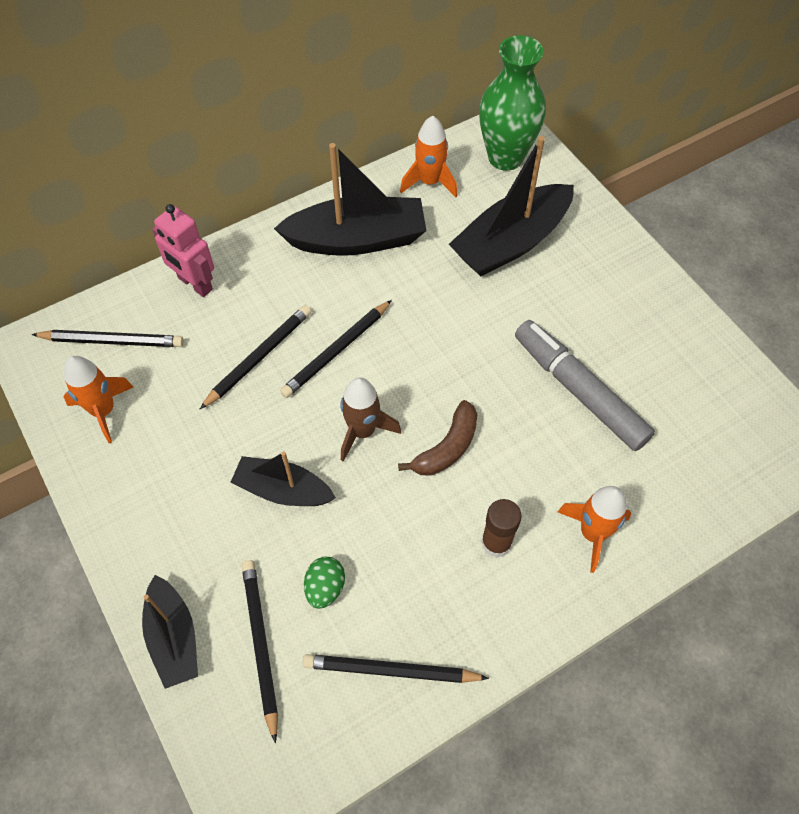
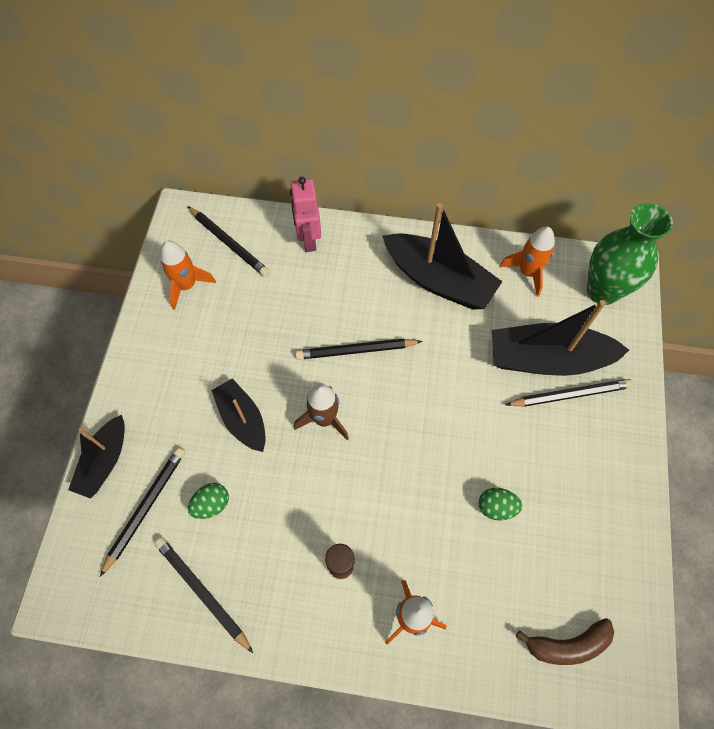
camera: 40 degrees right, 5 degrees up
(259, 357) = (304, 318): black pencil -> black pencil (570, 394)
(447, 447) = (368, 474): brown banana -> brown banana (567, 644)
(579, 391) = (496, 507): grey marker -> green egg

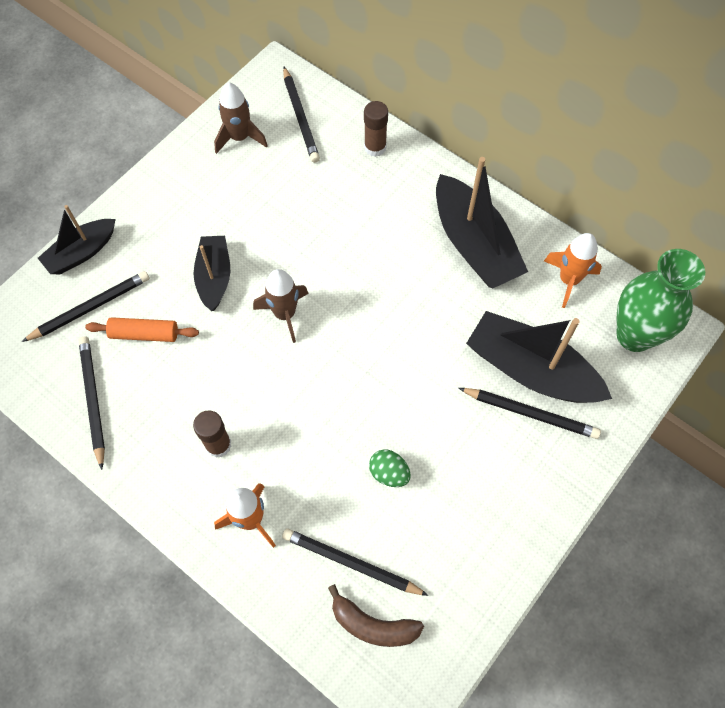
camera: 30 degrees right, 0 degrees up
(187, 285) = (240, 138): orange rocket -> brown rocket
(211, 504) = (144, 334): green egg -> orange rolling pin
(308, 239) = (375, 147): pink robot -> brown glue stick
(356, 350) = (352, 269): black pencil -> black pencil (351, 563)

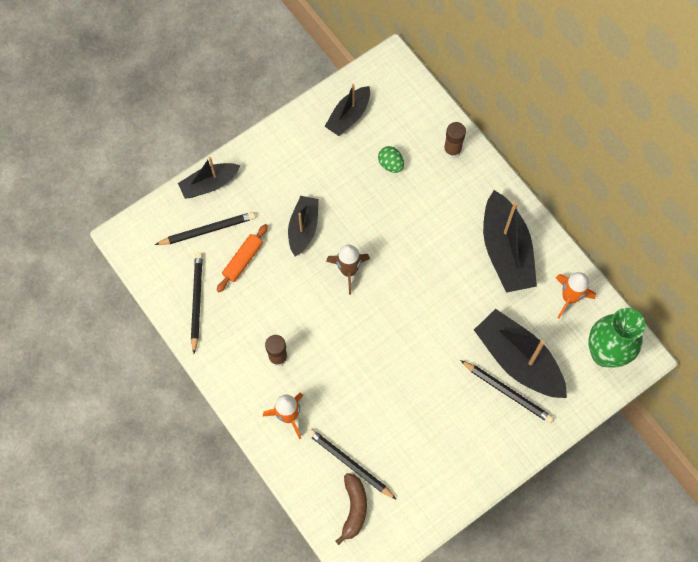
camera: 15 degrees right, 5 degrees up
(144, 334) = (243, 260): orange rolling pin -> orange rolling pin turned 75 degrees counterclockwise
(240, 138) = (348, 116): brown rocket -> black boat
(300, 117) = (400, 109): black pencil -> none
(373, 625) = (354, 508): brown banana -> brown banana turned 120 degrees counterclockwise
(389, 473) = (393, 408): green egg -> green egg (390, 164)

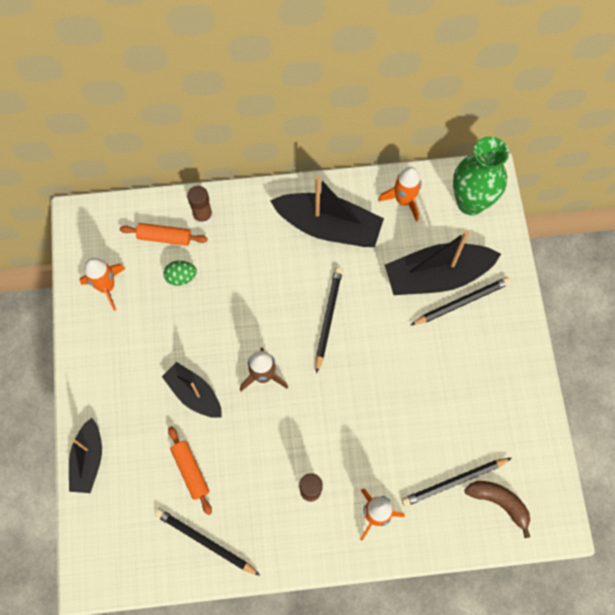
camera: 60 degrees left, 0 degrees up
(208, 230) = (136, 488): black pencil -> black pencil (328, 318)
(348, 116) = (107, 287): black boat -> orange rocket
(415, 133) = (164, 237): none -> orange rolling pin

